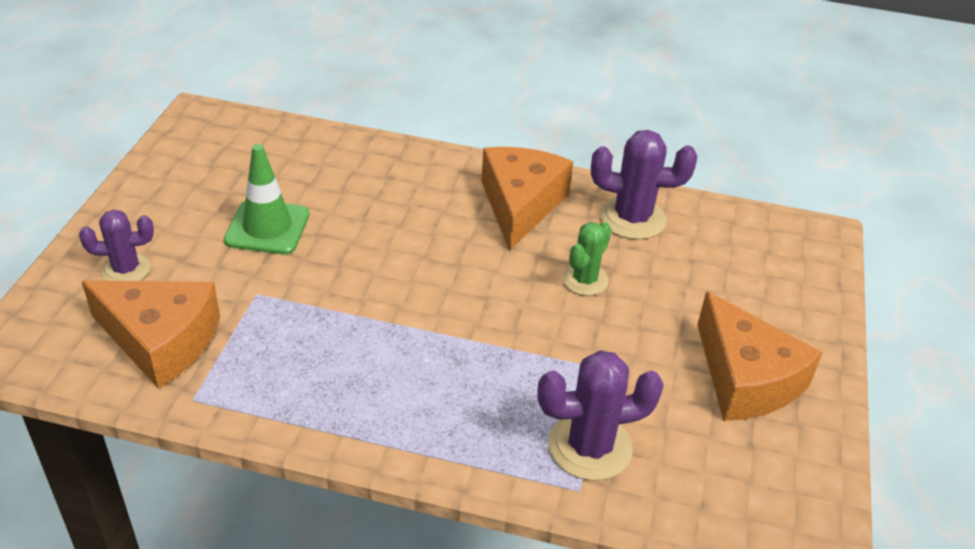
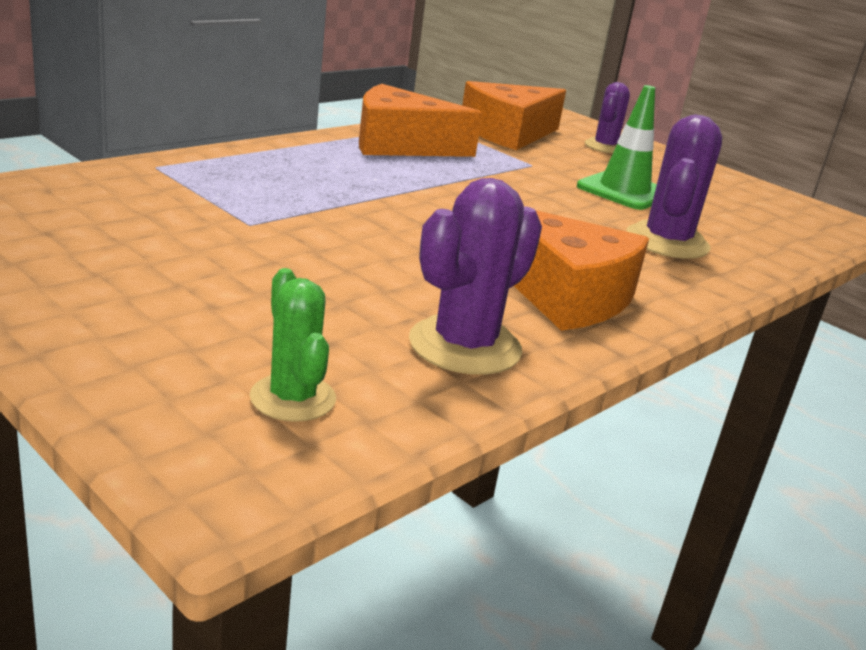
camera: 120 degrees right, 15 degrees down
(585, 280) = (385, 268): green cactus -> green cactus (293, 398)
(589, 447) = (183, 184): purple cactus -> purple cactus (667, 242)
(745, 379) = (112, 269): orange cheese -> orange cheese (400, 145)

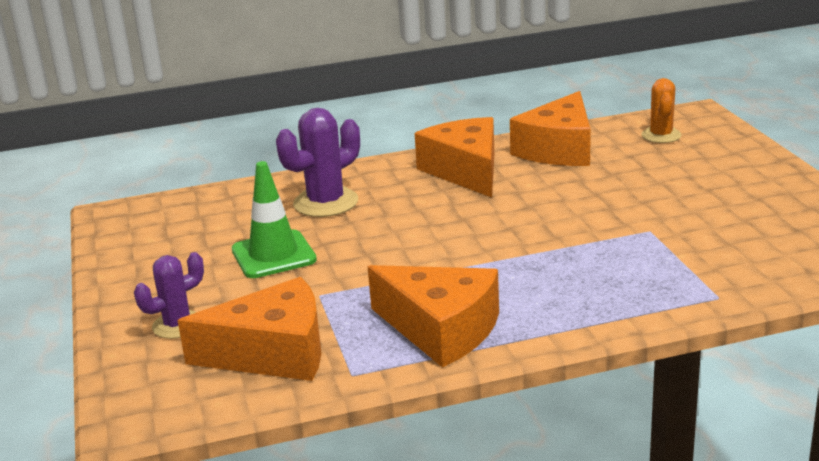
camera: 145 degrees left, 0 degrees up
(293, 398) = (661, 135): green cactus -> orange cactus
(465, 346) = (558, 149): purple cactus -> orange cheese

